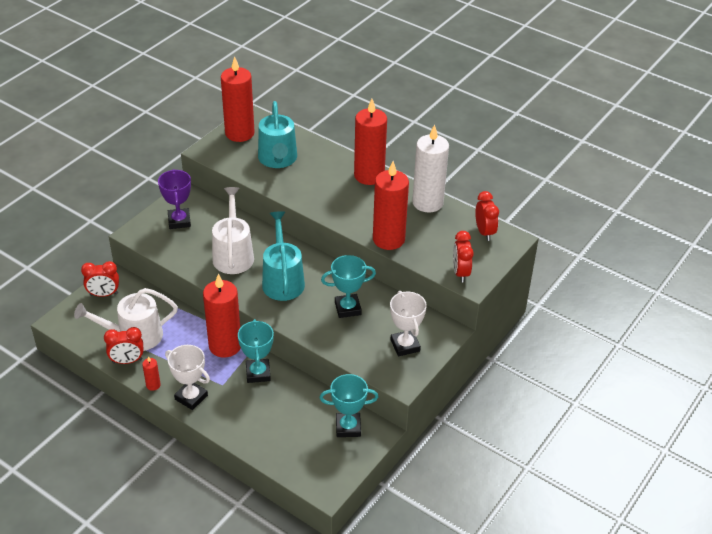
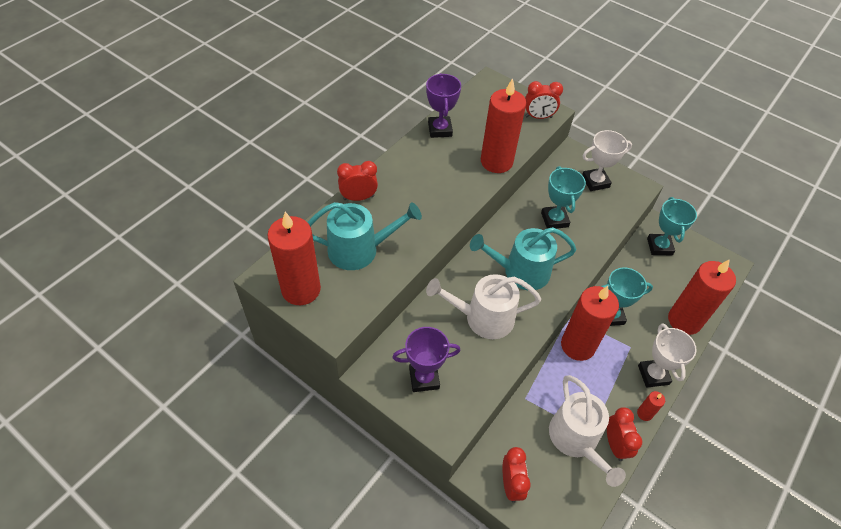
camera: 90 degrees left, 10 degrees up
(191, 397) = (653, 375): white trophy -> white trophy turned 45 degrees counterclockwise
(369, 175) = (395, 170): red candle -> red candle (684, 320)
(427, 202) = (440, 129): white candle -> purple trophy
(484, 232) = (482, 96): red clock -> red clock (358, 197)

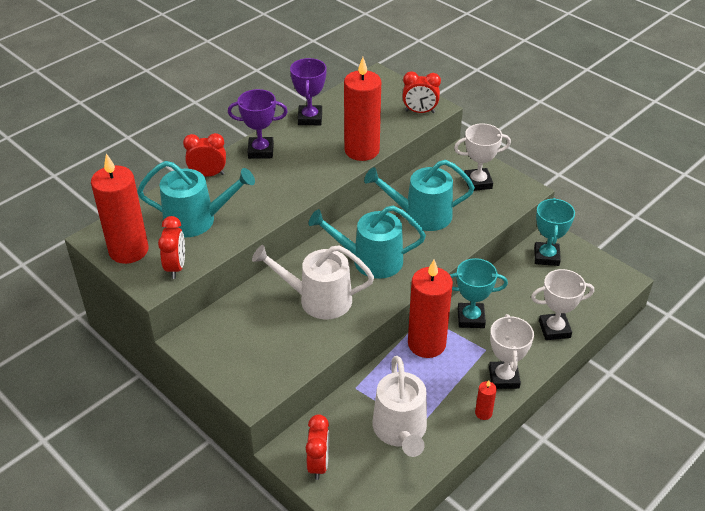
camera: 10 degrees right, 10 degrees down
(424, 378) = (241, 348): purple trophy -> purple trophy (261, 151)
(554, 220) = (421, 215): turquoise trophy -> turquoise watering can
(615, 444) = (442, 439): red clock -> red clock (176, 267)
(684, 320) = (554, 329): red candle -> white trophy

